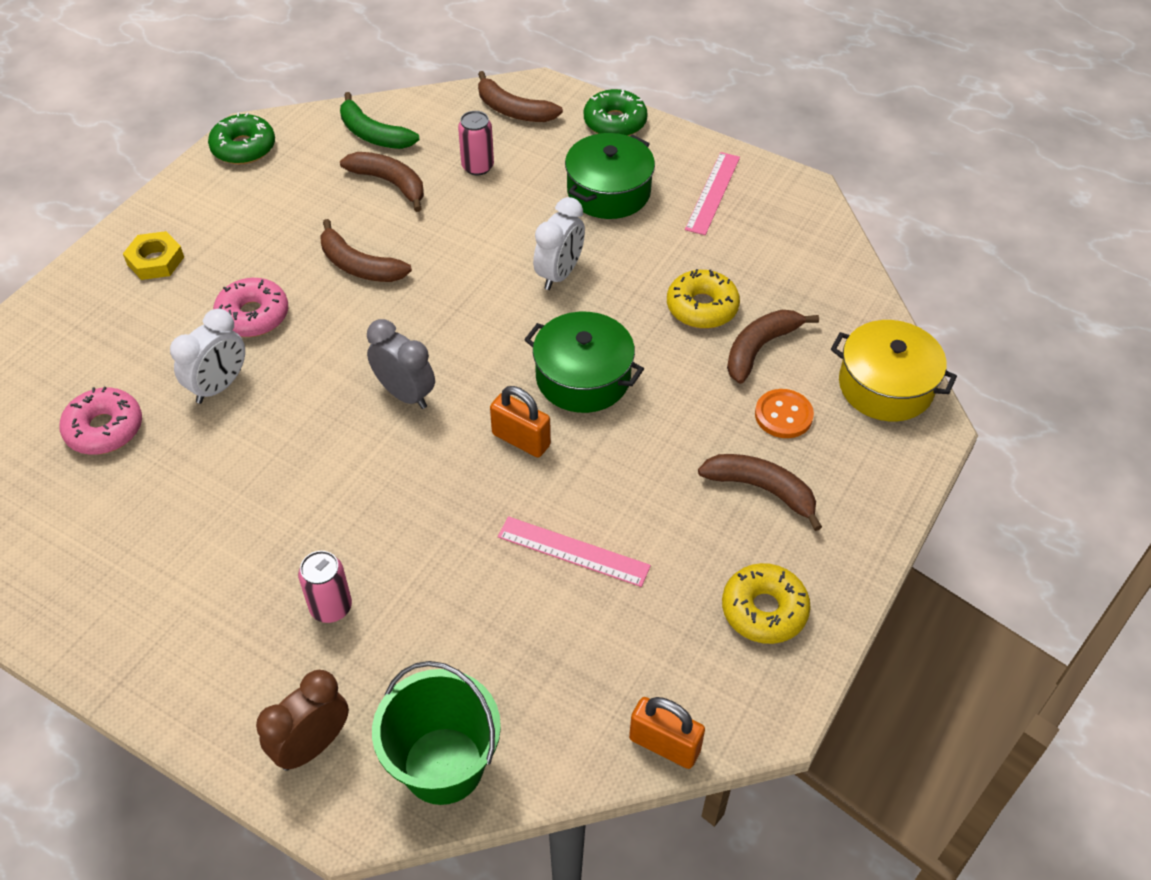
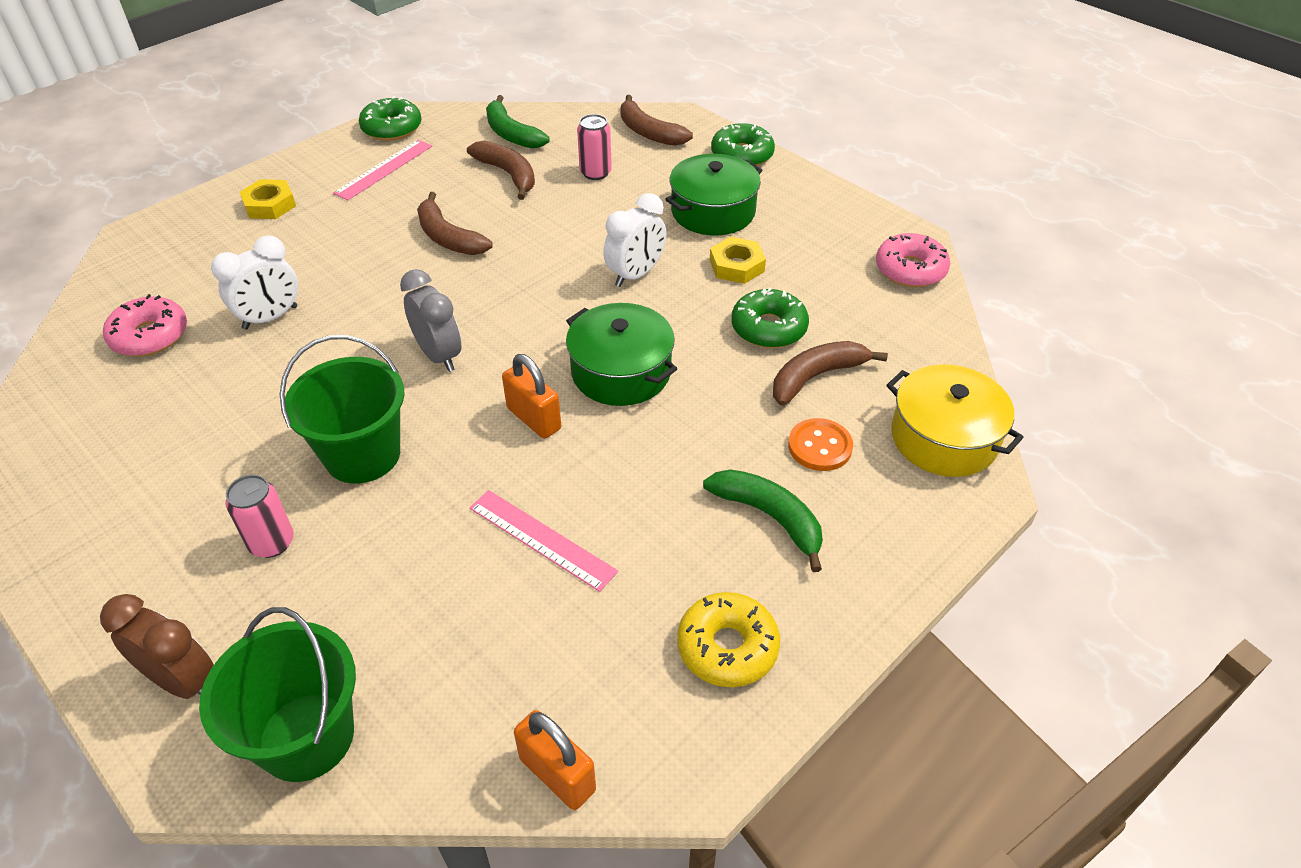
camera: 15 degrees right, 5 degrees down
(253, 316) = (331, 263): pink donut -> pink donut (910, 270)
(312, 745) = (183, 681): brown clock -> brown clock turned 60 degrees clockwise
(376, 507) = (362, 455): none -> green bucket
(651, 247) = (736, 266): none -> yellow nut
(702, 307) = (768, 328): yellow donut -> green donut
(713, 193) = (817, 228): pink ruler -> pink ruler (384, 169)
(761, 489) = (769, 517): brown banana -> green banana

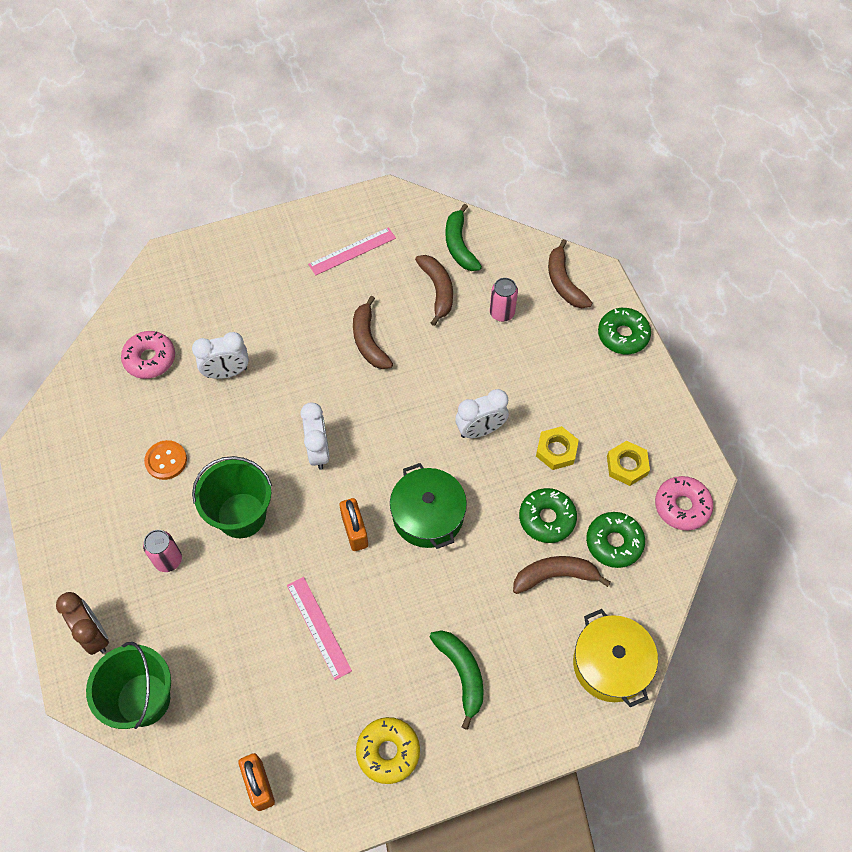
camera: 25 degrees right, 15 degrees up
(269, 205) = (262, 260): yellow nut -> yellow nut (627, 465)
(392, 128) = (375, 207): green donut -> green donut (614, 543)
(439, 355) = (318, 451): grey clock -> white clock
(713, 211) = (568, 388): green pot -> none
(820, 446) = (524, 634): orange button -> orange button (166, 461)

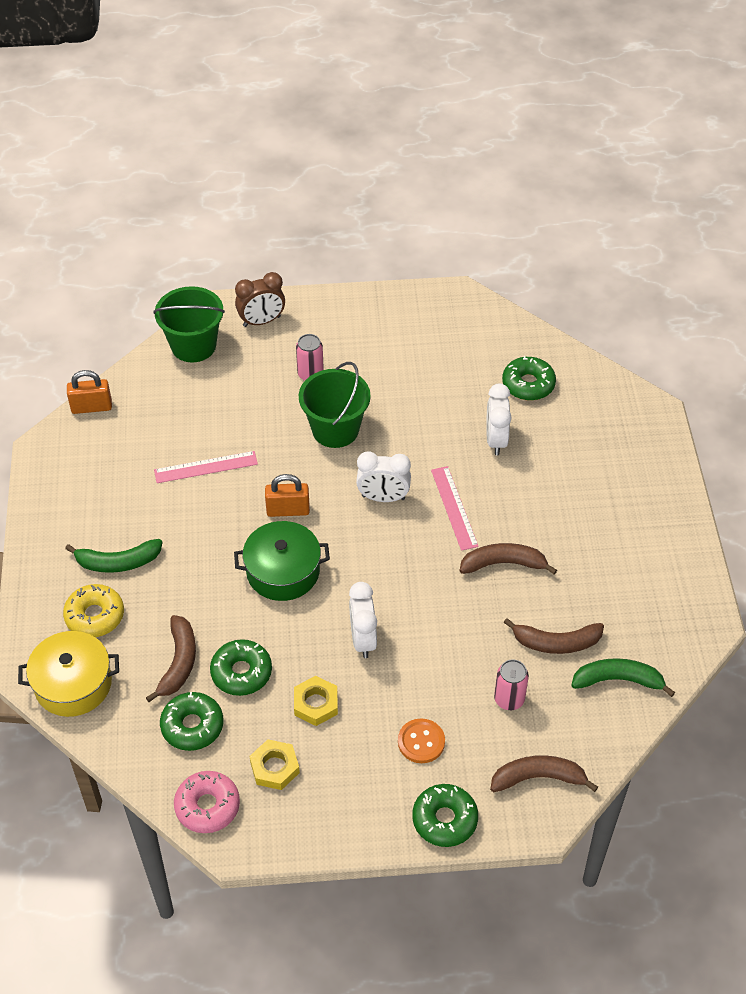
camera: 105 degrees right, 10 degrees down
(150, 359) = (528, 384): pink donut -> green donut
(166, 461) = (410, 384): orange button -> orange button (421, 742)
(352, 251) = (630, 572): pink ruler -> pink ruler (454, 508)
(388, 752) = (76, 495): yellow donut -> yellow donut (95, 616)

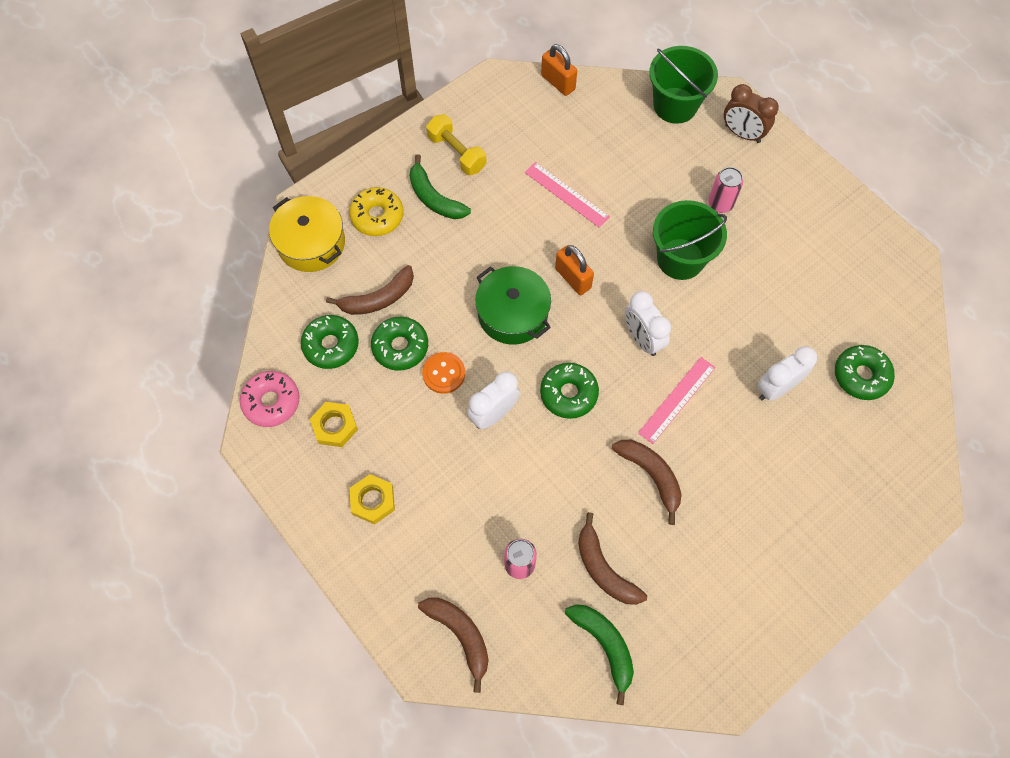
camera: 55 degrees right, 15 degrees up
(89, 519) = (457, 153): none -> yellow dumbbell
(316, 704) = (410, 418): yellow nut -> yellow nut (373, 501)
(421, 742) = (430, 520): orange button -> orange button (444, 373)
(444, 819) = (372, 583): green donut -> green donut (568, 394)

